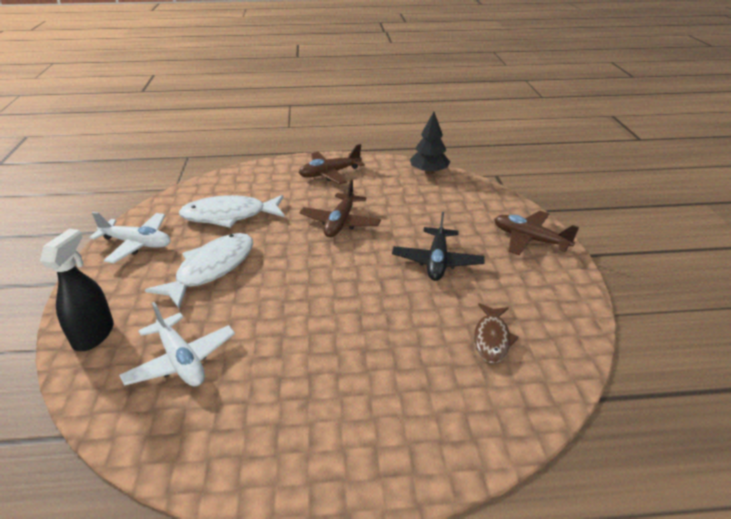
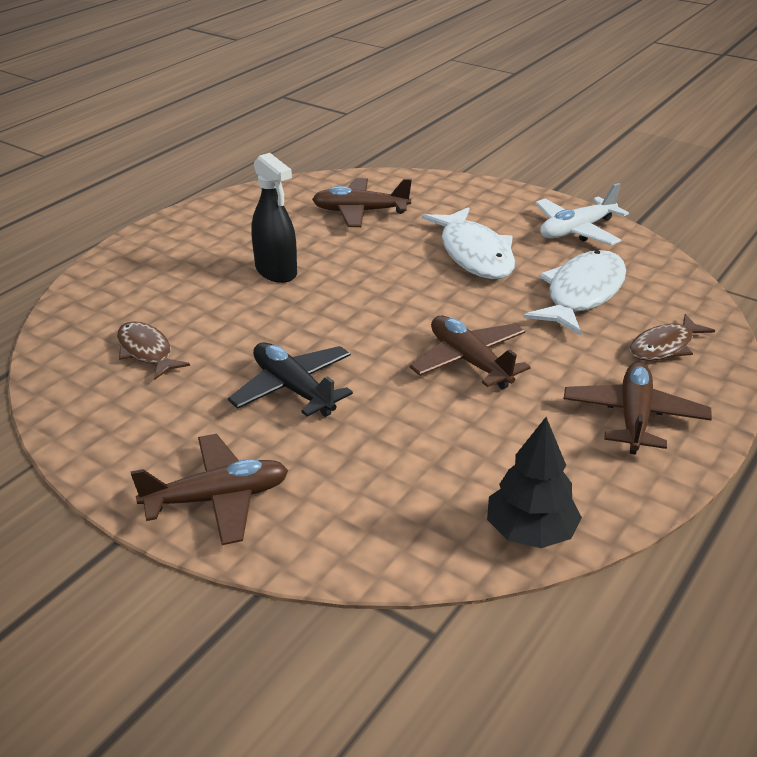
camera: 130 degrees right, 0 degrees up
(94, 335) = (443, 189): black spray bottle -> black spray bottle (276, 271)
(181, 360) = (360, 212): white plane -> brown plane
(261, 181) = (664, 346): none -> brown fish

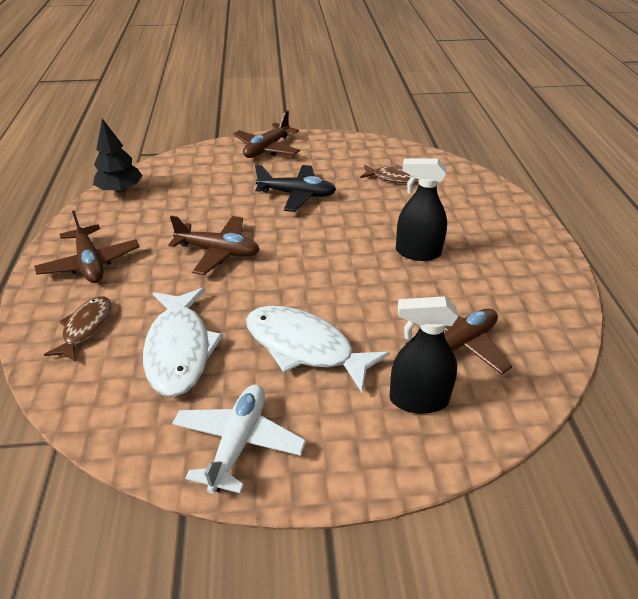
camera: 140 degrees right, 5 degrees up
(432, 202) = (418, 399): none -> black spray bottle

